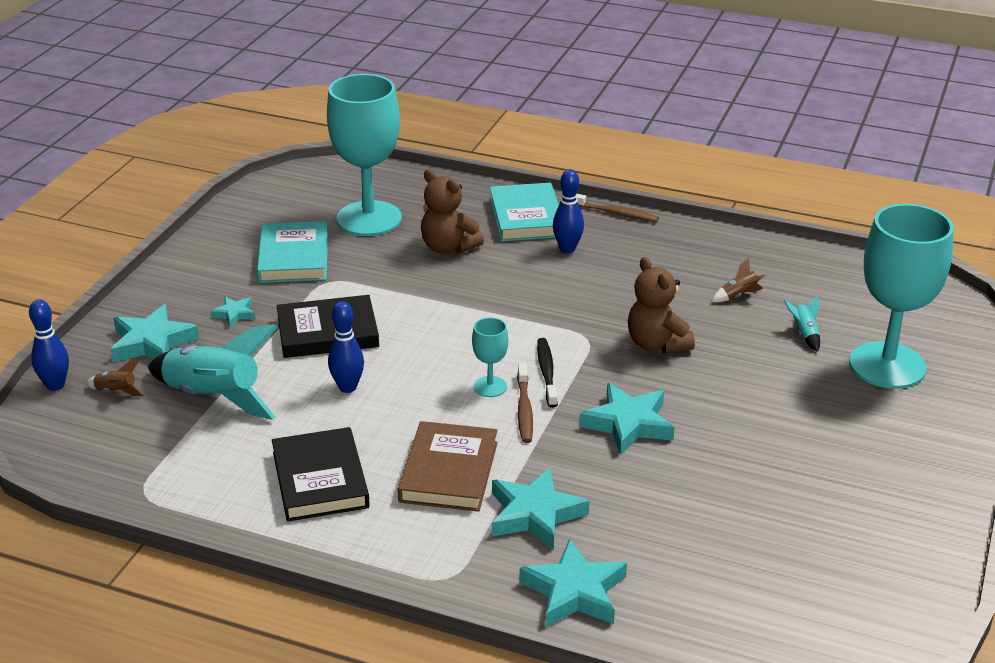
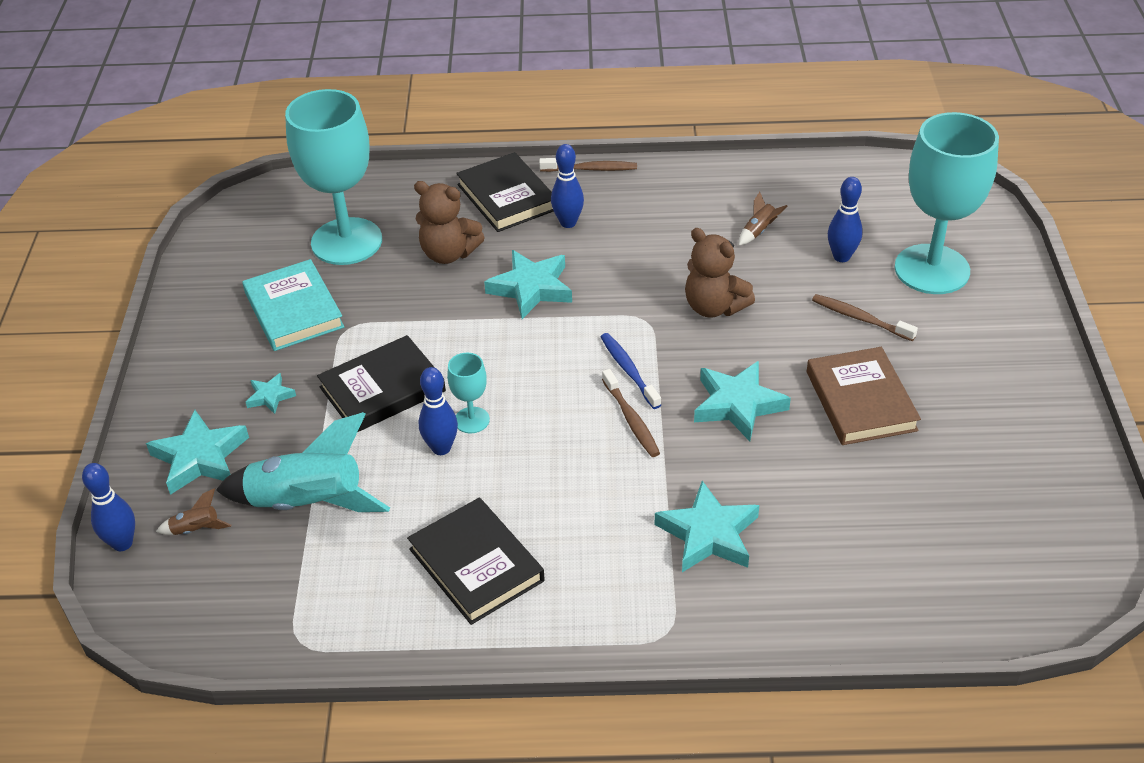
camera: 20 degrees left, 10 degrees up
(448, 472) = (599, 513): brown book -> brown book (860, 401)
(490, 387) = (583, 403): turquoise goblet -> turquoise goblet (472, 420)
(526, 217) = (507, 197): turquoise book -> black book
(546, 372) = (628, 370): black toothbrush -> blue toothbrush
(574, 591) = (793, 607): turquoise star -> turquoise star (531, 288)
(789, 387) = (860, 318): none -> brown toothbrush
(804, 334) = (841, 257): turquoise rocket -> blue bowling pin

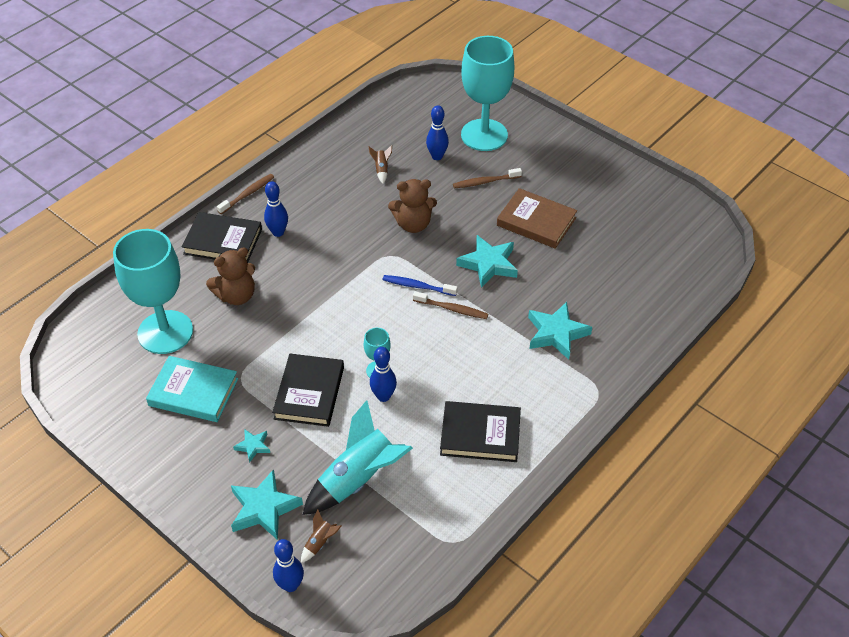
camera: 50 degrees left, 5 degrees up
(531, 288) = (309, 281): turquoise star -> none

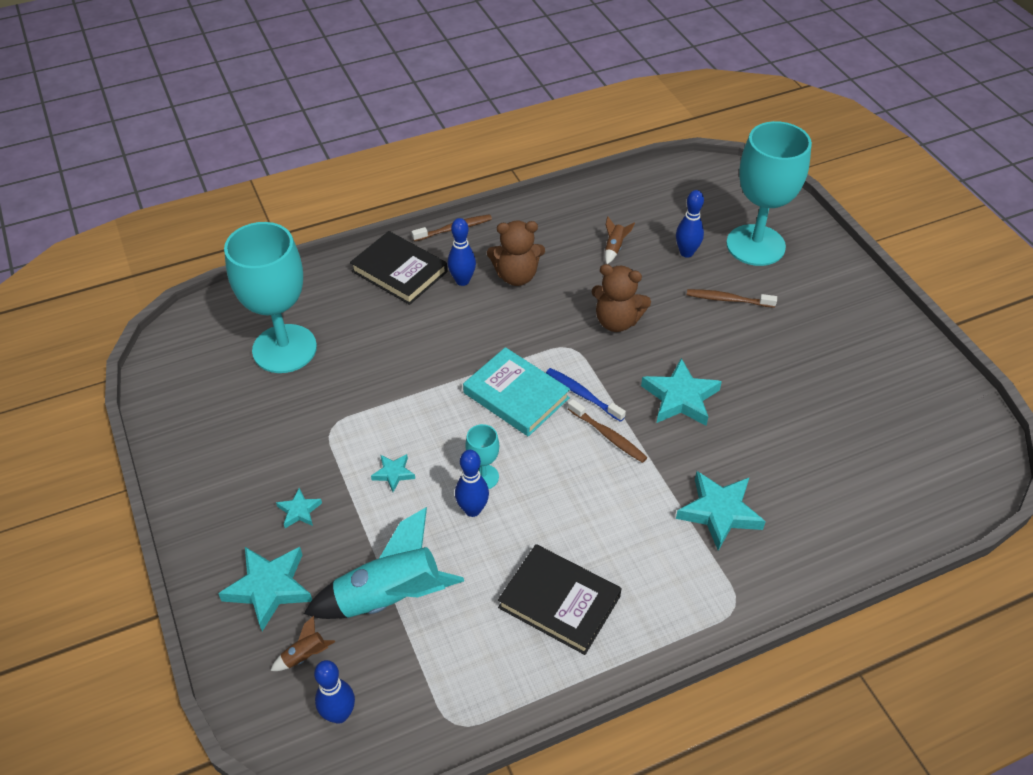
camera: 25 degrees right, 0 degrees up
(193, 392) = (274, 425): turquoise book -> turquoise book (516, 395)
(236, 296) = (379, 335): brown teddy bear -> brown teddy bear (516, 276)
(290, 585) = (245, 692): blue bowling pin -> blue bowling pin (339, 714)
(309, 393) = (393, 473): black book -> turquoise star
(536, 222) = (765, 367): brown book -> none

